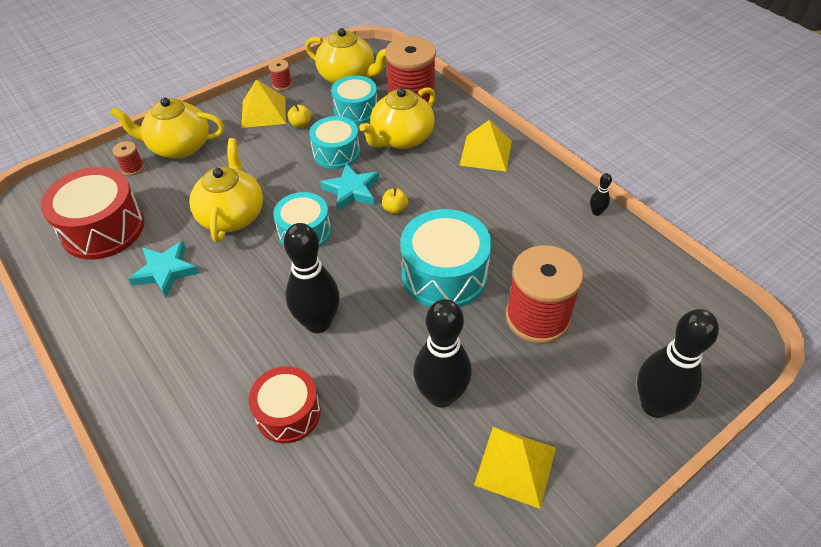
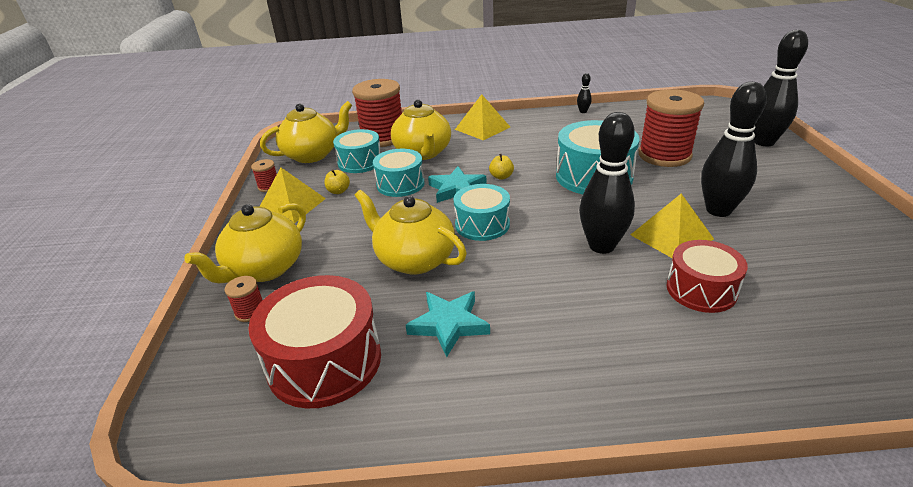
camera: 55 degrees left, 15 degrees down
(515, 465) = (798, 200): yellow pyramid -> yellow pyramid (671, 236)

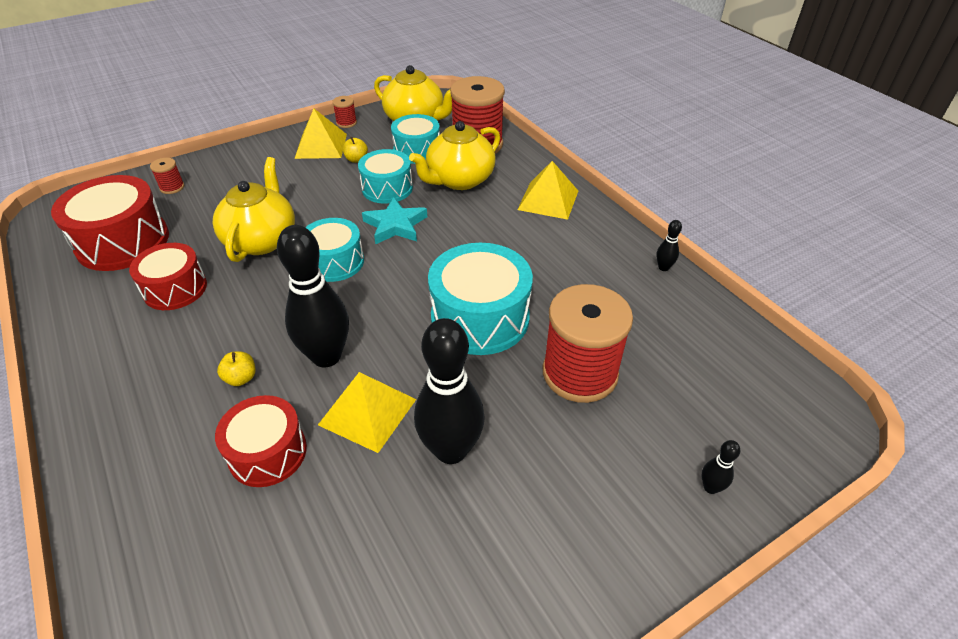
camera: 60 degrees right, 10 degrees up
(264, 269) = (225, 171): yellow teapot -> none
(449, 324) = (175, 289): turquoise star -> red drum
(501, 176) = (438, 247): yellow apple -> yellow apple (241, 378)
(763, 142) = (710, 487): black bowling pin -> black bowling pin, size x0.42

